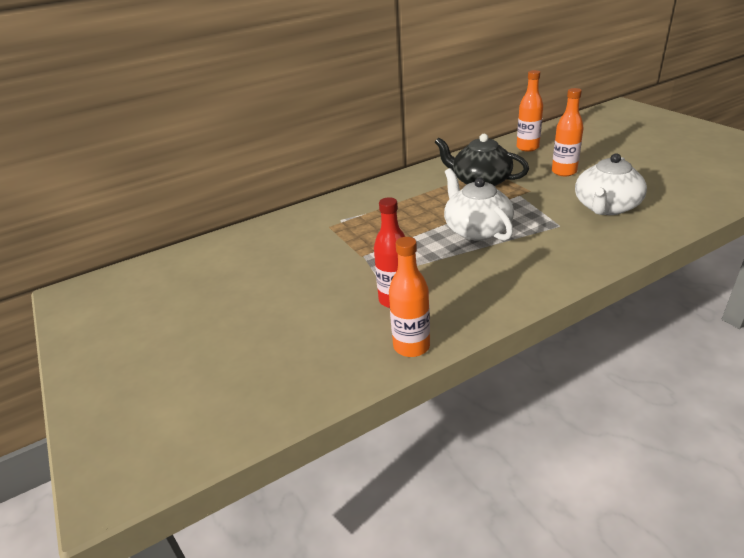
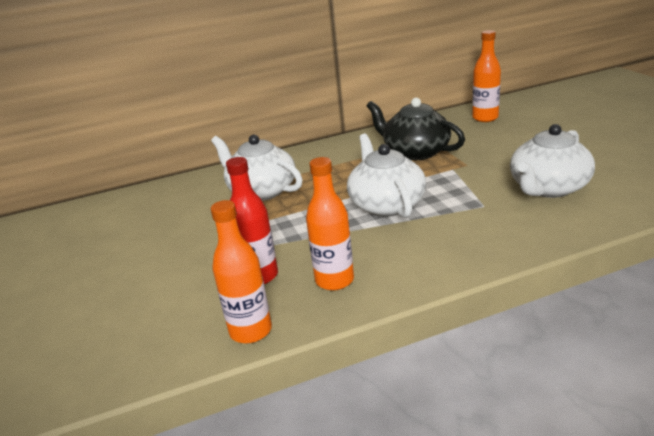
camera: 10 degrees right, 5 degrees down
(357, 224) = (261, 190): none -> white teapot
(564, 172) = (515, 146): orange bottle -> orange bottle (334, 280)

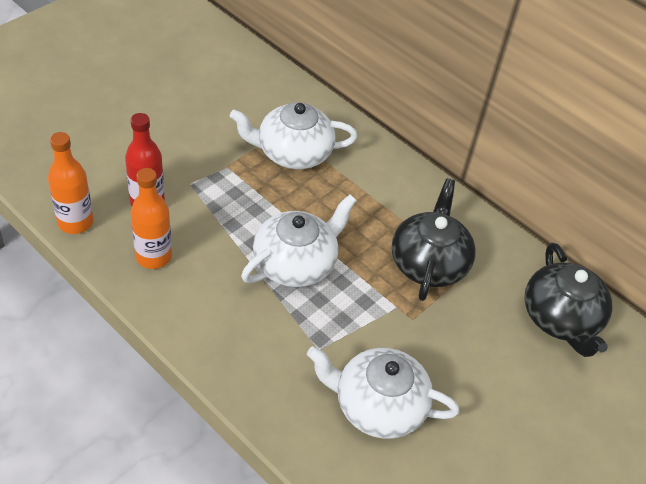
camera: 55 degrees right, 20 degrees up
(261, 190) = (293, 152): white teapot -> white teapot turned 105 degrees counterclockwise
(485, 118) = (561, 318): orange bottle -> black teapot

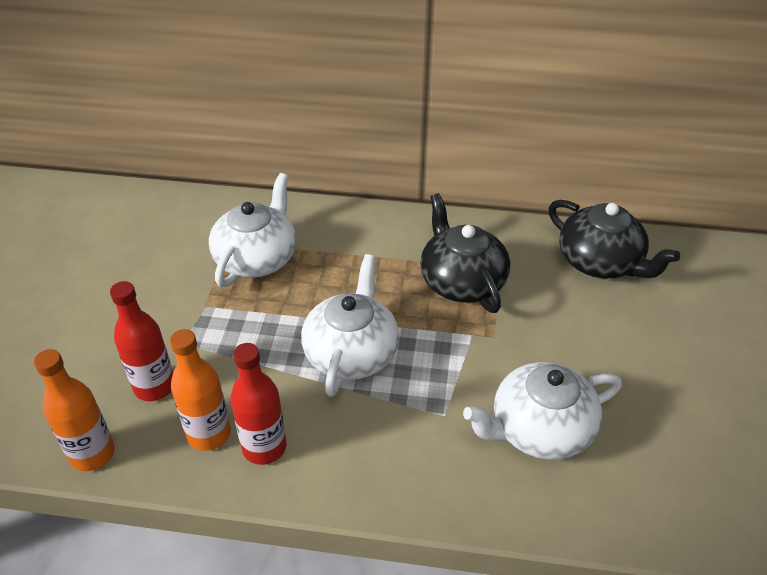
camera: 30 degrees left, 5 degrees down
(180, 289) = (264, 447): none -> red bottle
(293, 152) = (257, 258): white teapot -> white teapot turned 150 degrees clockwise

